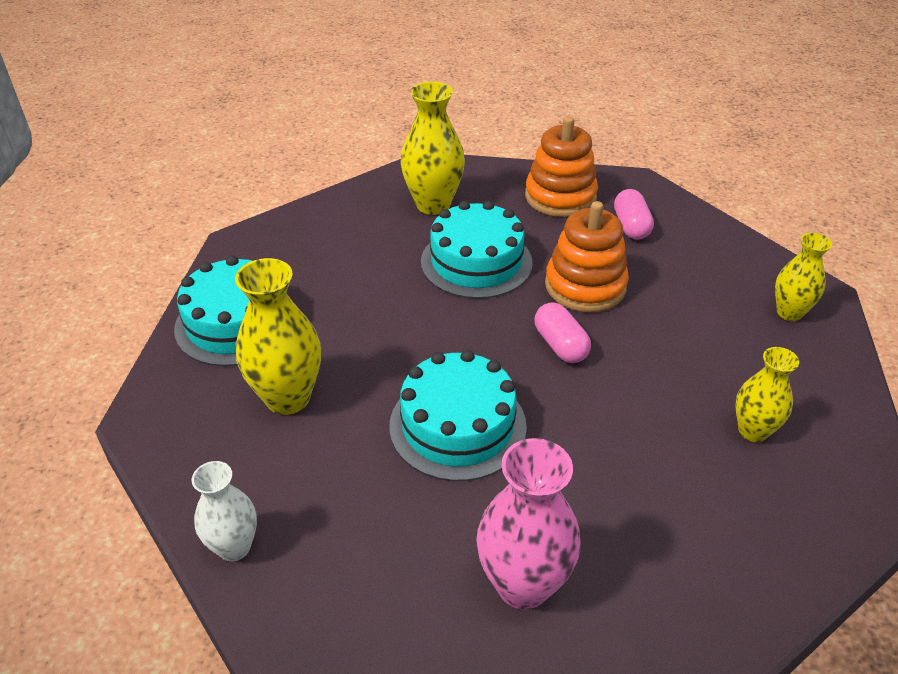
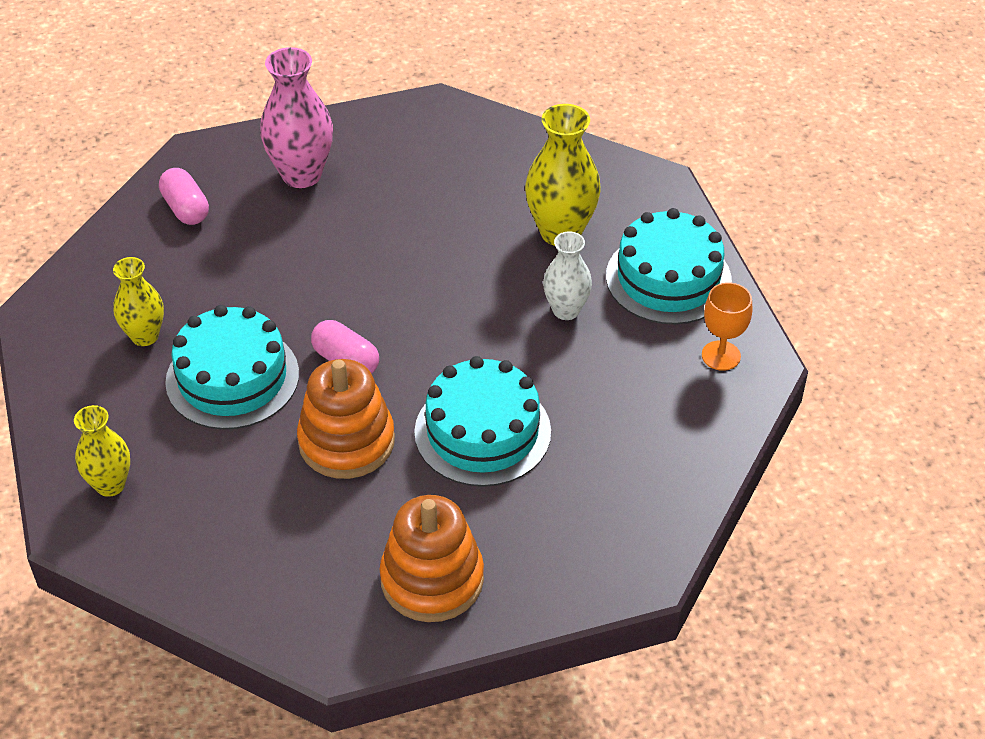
camera: 155 degrees right, 5 degrees up
(234, 547) = (511, 133): white vase -> white vase (566, 310)
(259, 256) = (721, 356): none -> orange goblet
(433, 204) = (587, 502): yellow vase -> none
(457, 425) = (403, 257): turquoise cake -> turquoise cake (232, 378)
(631, 226) = (320, 557): pink capsule -> pink capsule (186, 209)

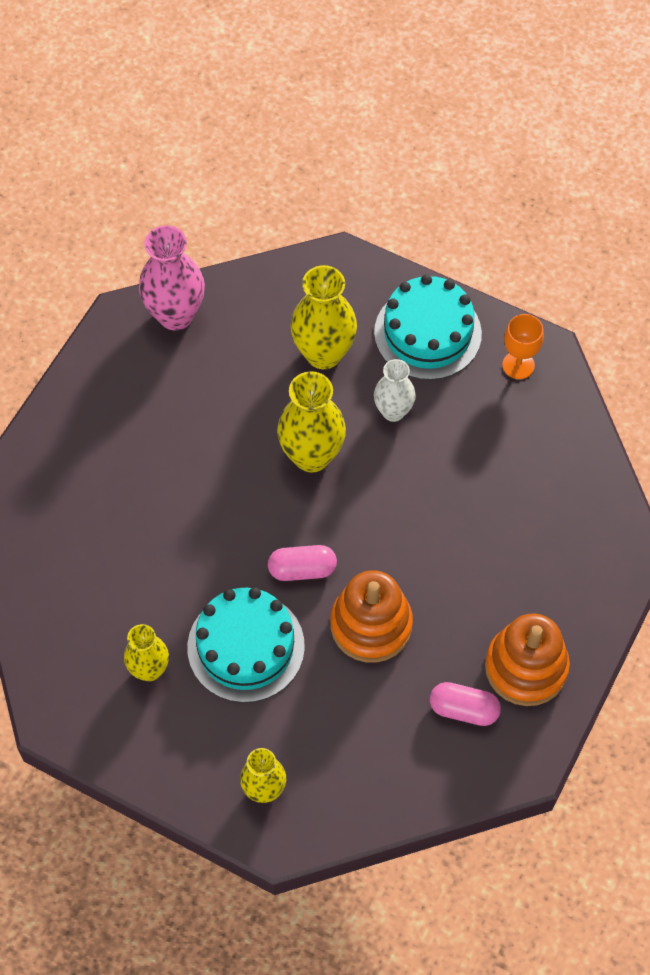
camera: 45 degrees left, 15 degrees up
(186, 209) = (50, 550): pink capsule -> pink capsule (463, 709)
(301, 175) = (97, 453): pink vase -> pink vase (175, 315)
(458, 292) = (311, 456): none -> yellow vase
(482, 432) = (442, 544): turquoise cake -> none

